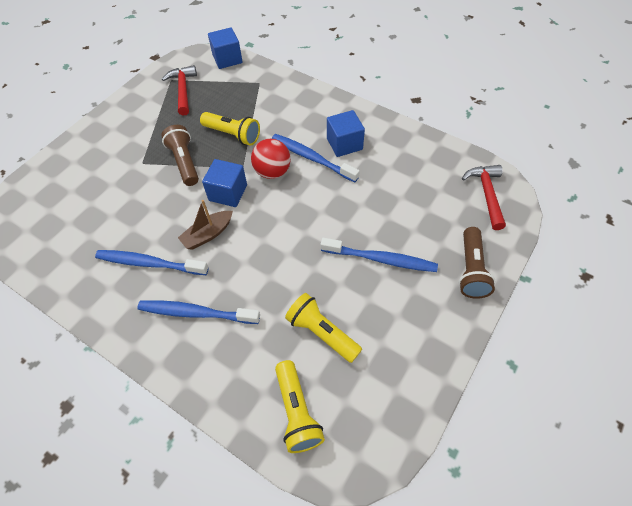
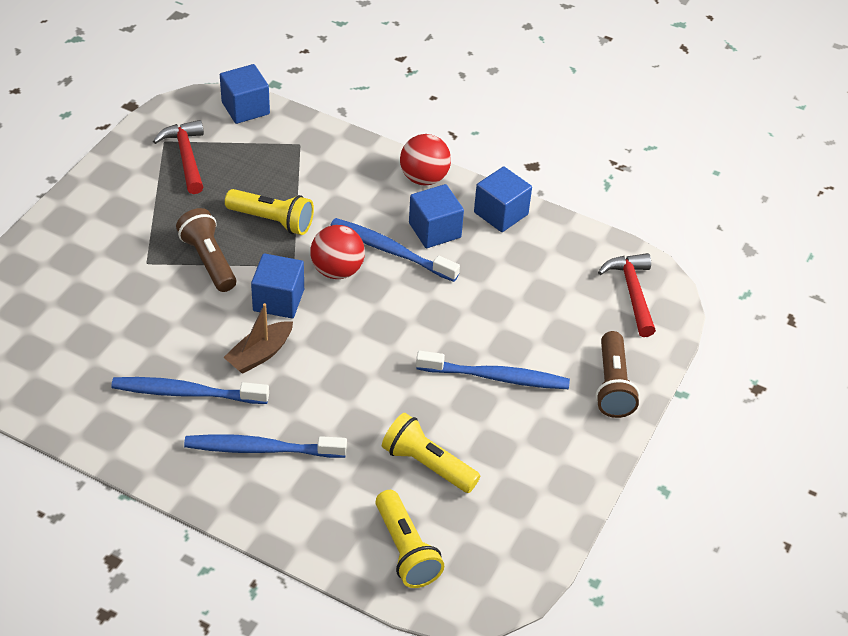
camera: 10 degrees left, 10 degrees down
(340, 107) = (424, 178): none -> red ball
(392, 132) = (501, 213): none -> blue cube

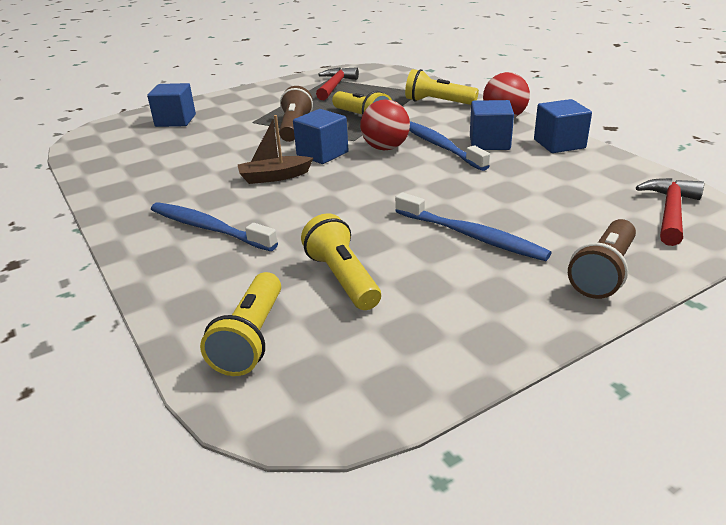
camera: 35 degrees right, 15 degrees down
(186, 393) = (195, 184): blue toothbrush -> none
(245, 108) = (398, 74): blue cube -> blue cube (175, 120)
(335, 164) = (438, 102): none -> yellow flashlight

